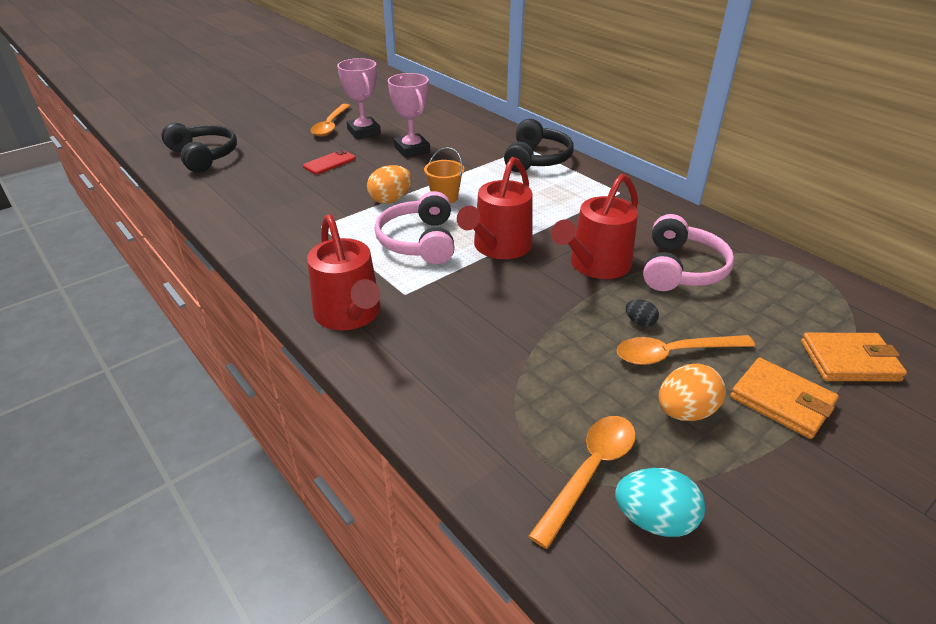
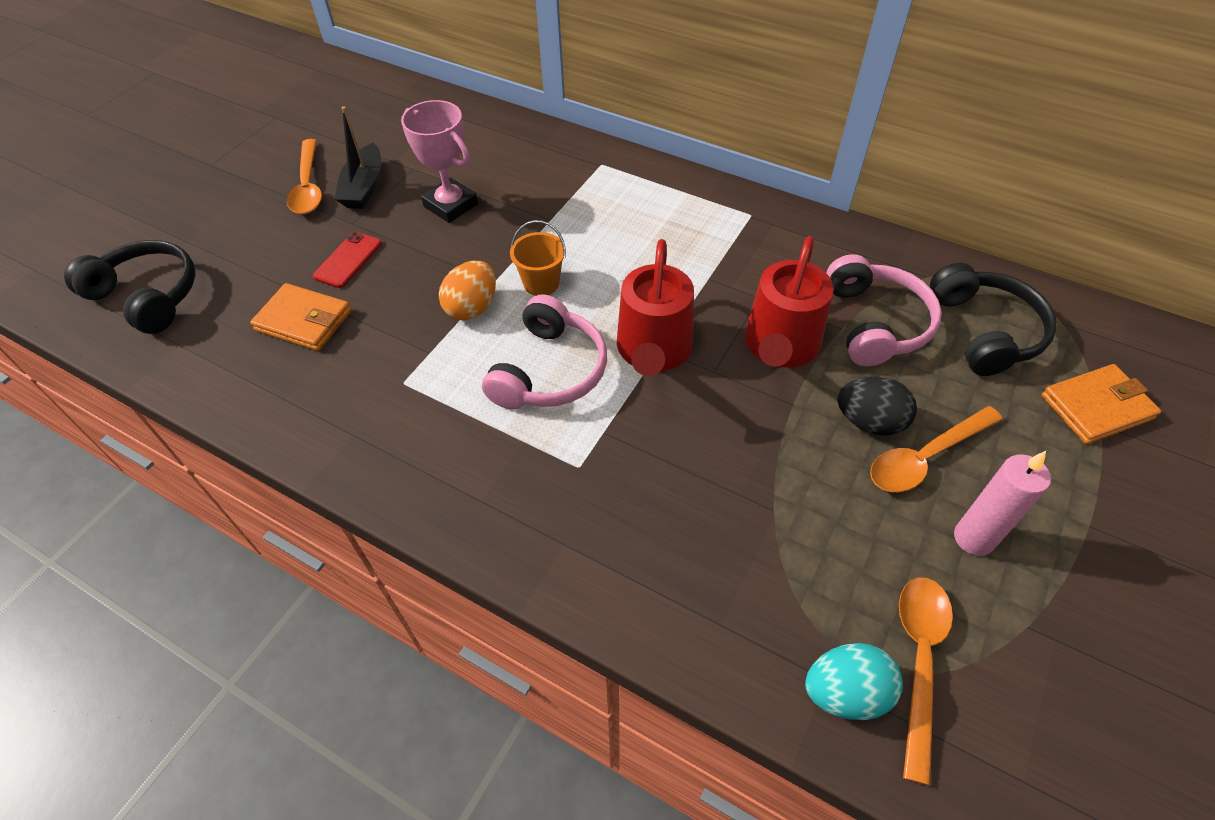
camera: 20 degrees left, 15 degrees up
(350, 314) = (528, 524): red watering can -> none
(364, 132) = (364, 187): pink trophy -> black boat
(419, 241) = (549, 371): pink headphones -> pink headphones turned 135 degrees counterclockwise
(536, 159) = (623, 181): black headphones -> black headphones (984, 331)
(640, 322) = (869, 422): black egg -> black egg, size x1.83
(654, 520) = (1009, 699): turquoise egg -> turquoise egg (845, 692)
(685, 412) = (973, 538): orange egg -> pink candle
(781, 401) = (1057, 487): orange wallet -> orange wallet (304, 321)

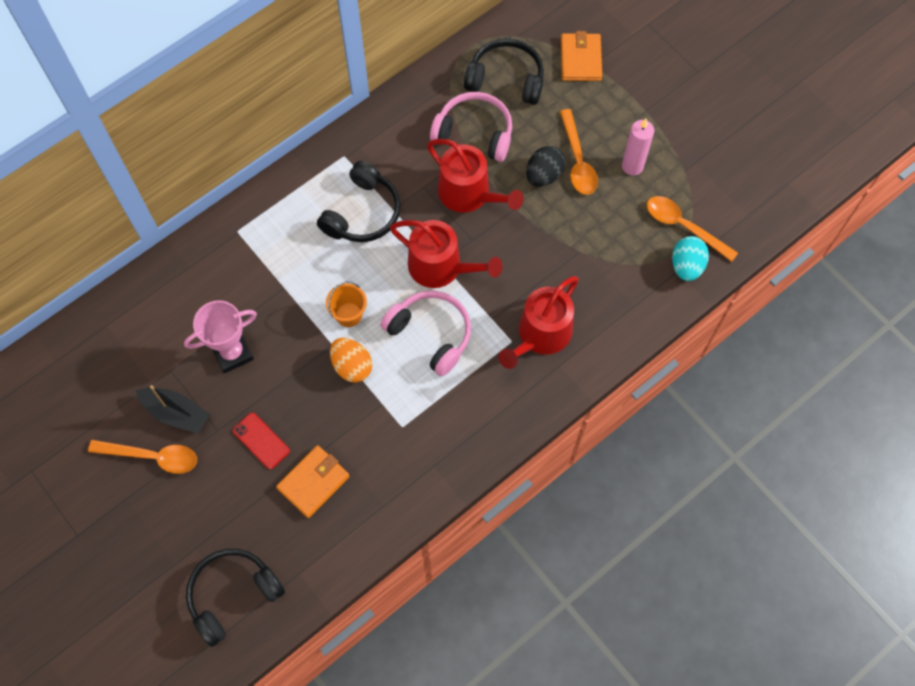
camera: 70 degrees left, 15 degrees up
(605, 501) = (540, 335): none -> red watering can
(685, 253) = (362, 213): none -> black headphones

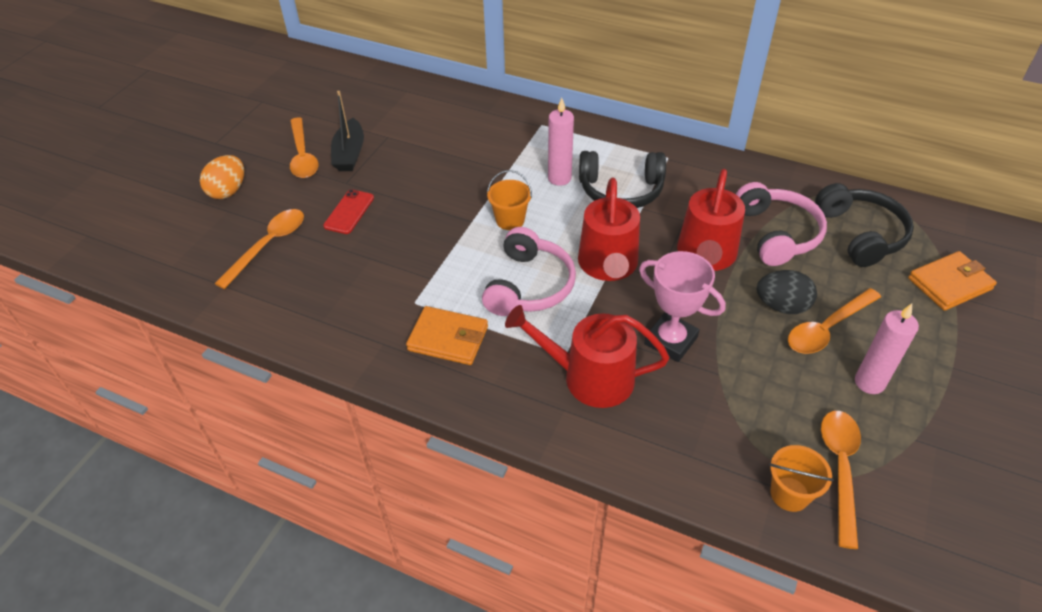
camera: 65 degrees right, 20 degrees down
(232, 353) = (424, 164): pink trophy -> pink trophy (670, 341)
(233, 595) = (189, 250): black headphones -> none
(266, 523) = (268, 245): none -> orange spoon
(313, 482) = (323, 261): orange wallet -> orange wallet (448, 338)
(319, 252) = (559, 178): none -> pink candle
(352, 366) = (458, 242): orange egg -> orange egg (228, 191)
(686, 266) = (789, 494): turquoise egg -> orange bucket

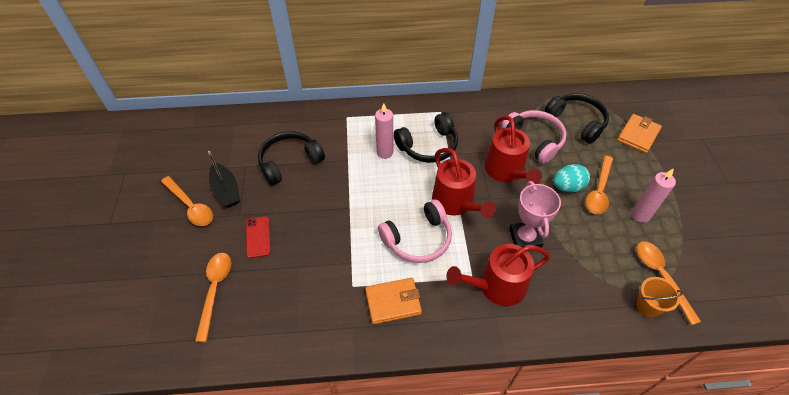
camera: 30 degrees left, 5 degrees up
(228, 191) = (150, 259): orange egg -> none
(439, 150) = (289, 162): none -> black headphones
(510, 220) = (374, 196): orange bucket -> none
(529, 285) = (418, 239): pink headphones -> pink headphones turned 75 degrees clockwise
(670, 341) = (525, 238): pink trophy -> pink trophy turned 75 degrees clockwise
(782, 306) = (567, 187): black egg -> turquoise egg

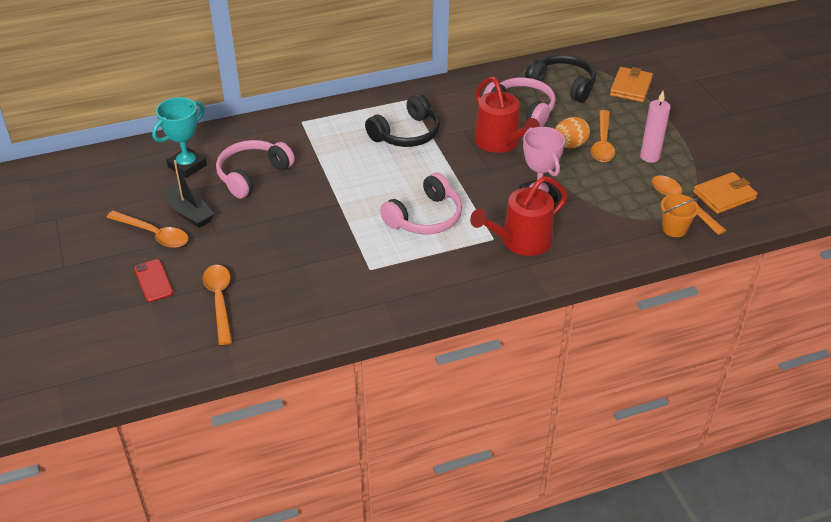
camera: 15 degrees left, 10 degrees down
(242, 143) = (187, 166): none -> turquoise trophy
(258, 237) = (246, 247): red phone -> red phone (153, 281)
(289, 162) = (252, 175): black headphones -> pink headphones
(385, 152) = (359, 147): pink candle -> none
(393, 302) = (418, 274): orange wallet -> orange wallet (724, 196)
(456, 203) = (455, 179): red watering can -> none
(567, 187) = (569, 145): turquoise egg -> orange egg

